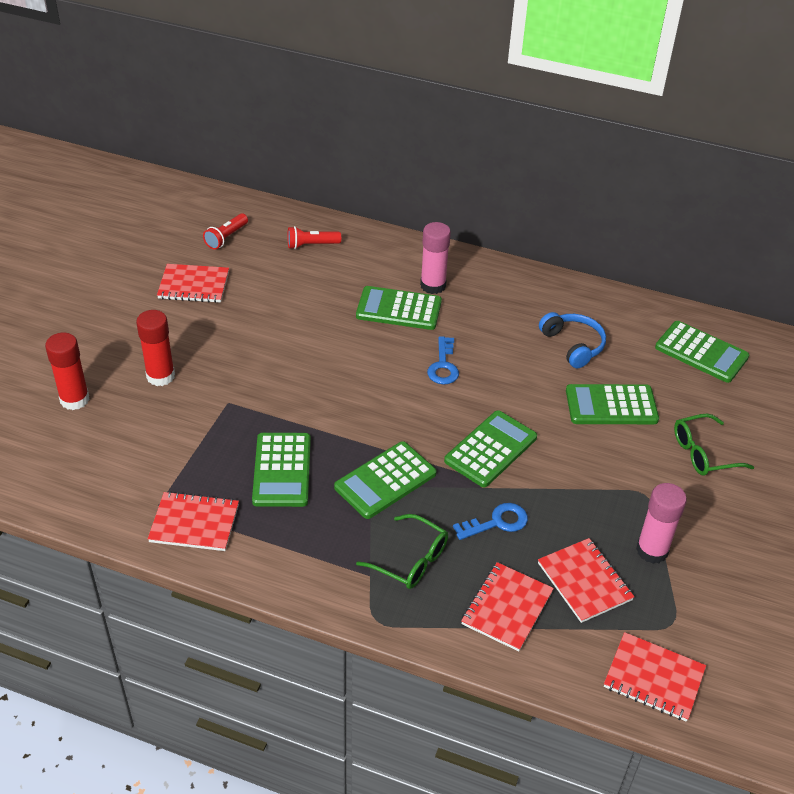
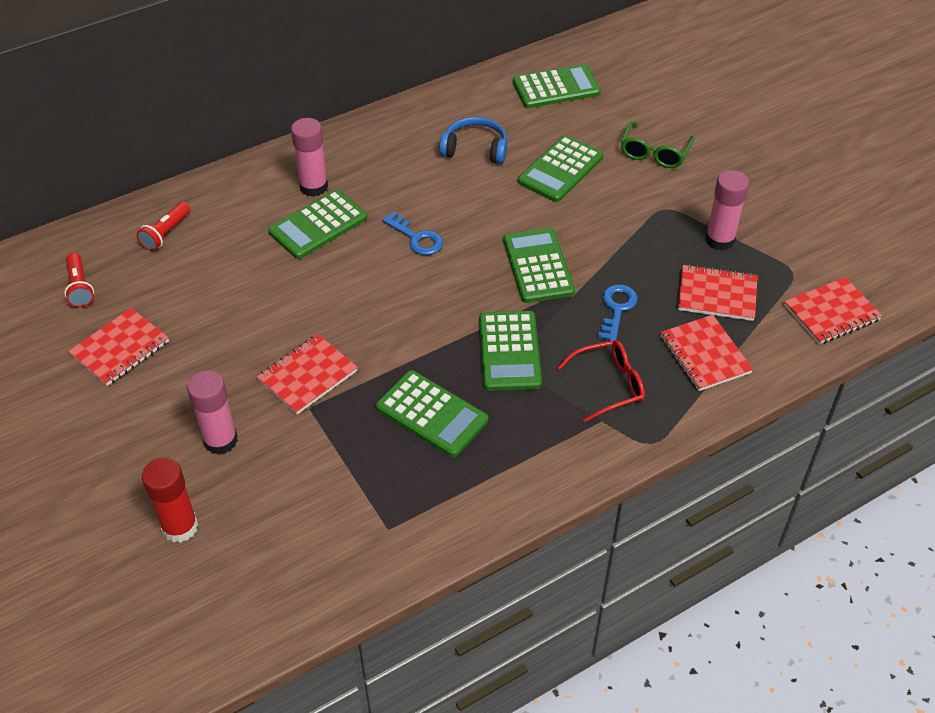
camera: 50 degrees left, 5 degrees up
(160, 376) = (220, 440): red glue stick -> pink glue stick
(194, 523) = (436, 512): red notebook -> red notebook (308, 376)
(410, 560) = (608, 385): green glasses -> red glasses

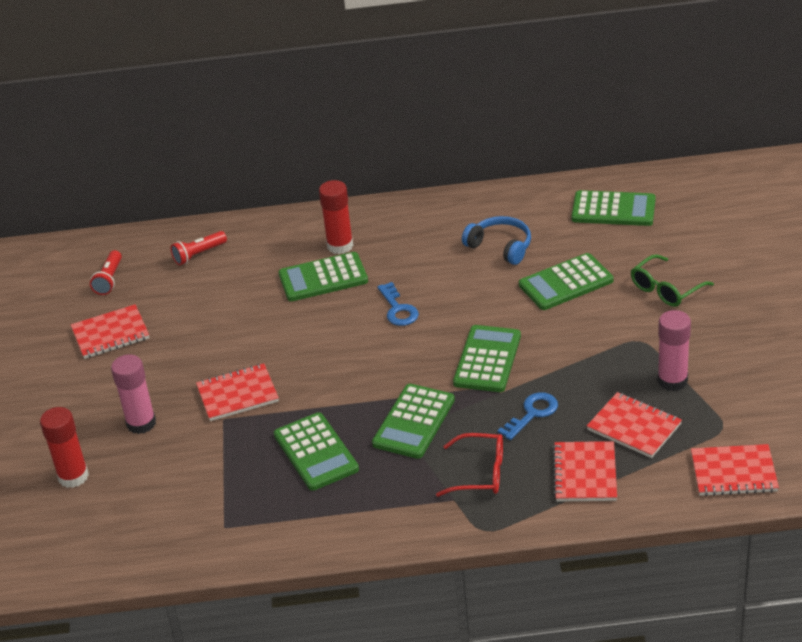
camera: 30 degrees right, 10 degrees down
(314, 187) = (340, 246): pink glue stick -> red glue stick

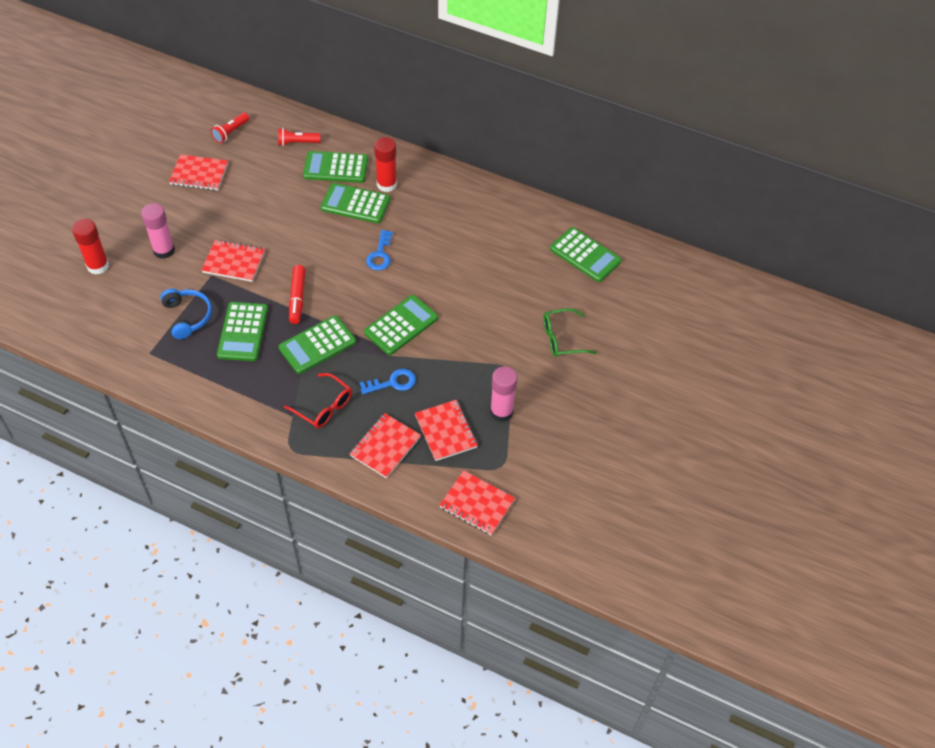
camera: 25 degrees right, 15 degrees up
(346, 391) = (297, 298): none -> red marker
(500, 247) = (485, 243): blue headphones -> blue headphones (187, 316)
(566, 283) = (502, 296): green calculator -> green calculator (335, 168)

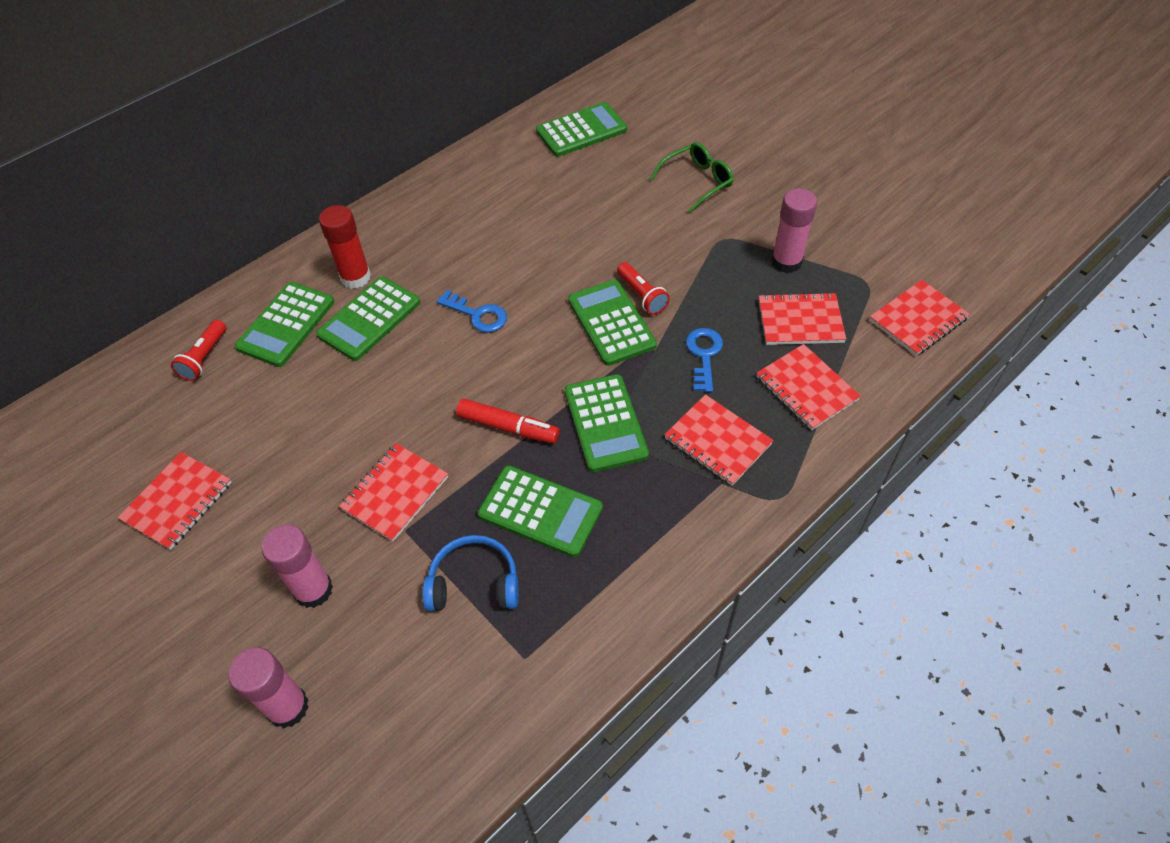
camera: 65 degrees left, 0 degrees up
(98, 266) = (288, 707): red glue stick -> pink glue stick
(230, 132) = (118, 438): red flashlight -> red flashlight (642, 295)
(323, 406) = (717, 441): red glasses -> red notebook
(562, 339) = (697, 182): green glasses -> green glasses turned 135 degrees counterclockwise

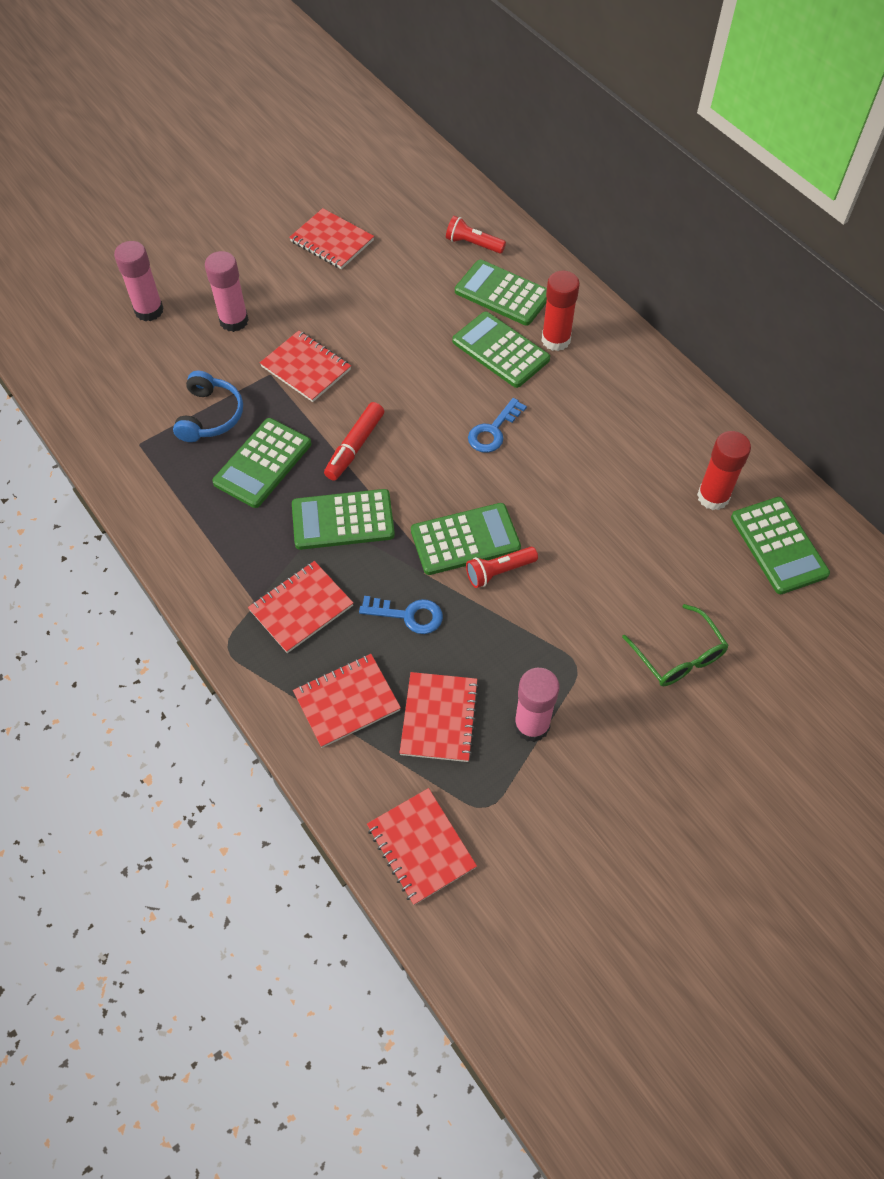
camera: 95 degrees right, 5 degrees up
(538, 166) = (713, 497): none -> red glue stick

